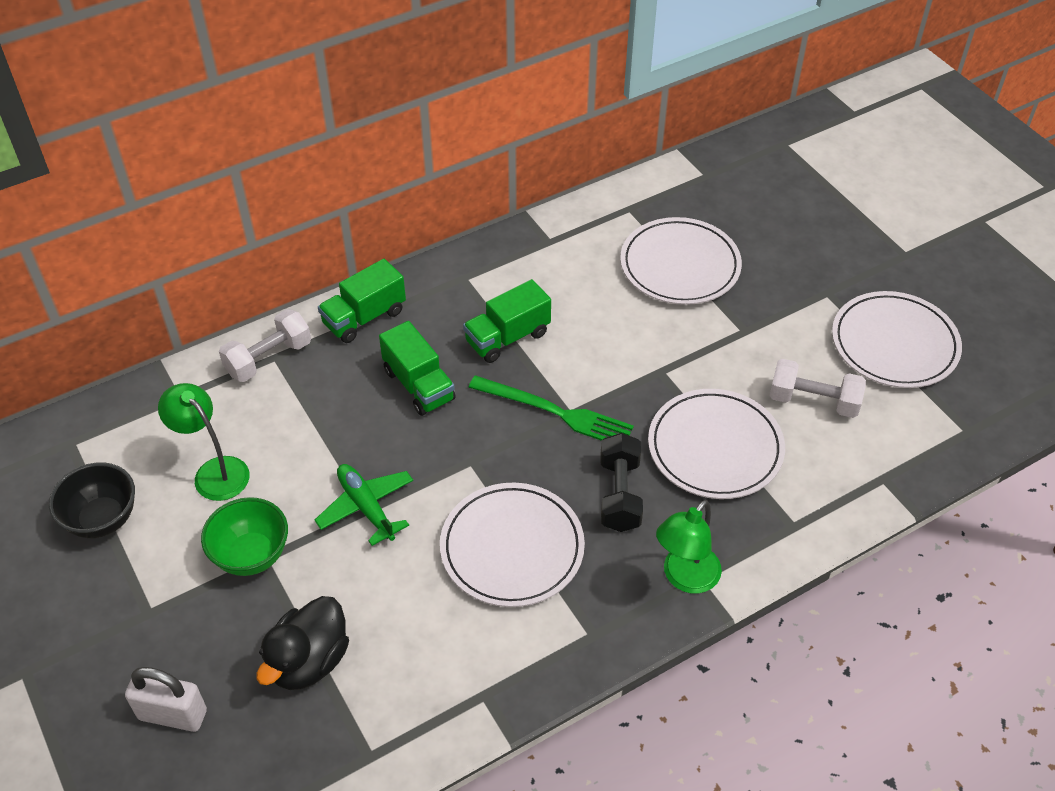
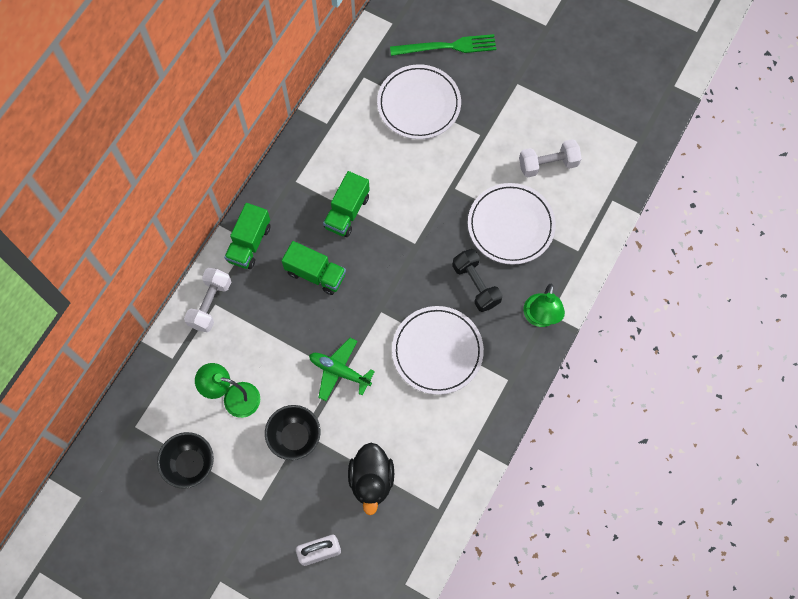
camera: 30 degrees left, 20 degrees up
(251, 555) = (295, 437): green bowl -> black bowl
(556, 412) = (408, 249): green fork -> green fork (447, 46)
(894, 344) = (572, 99): white plate -> none

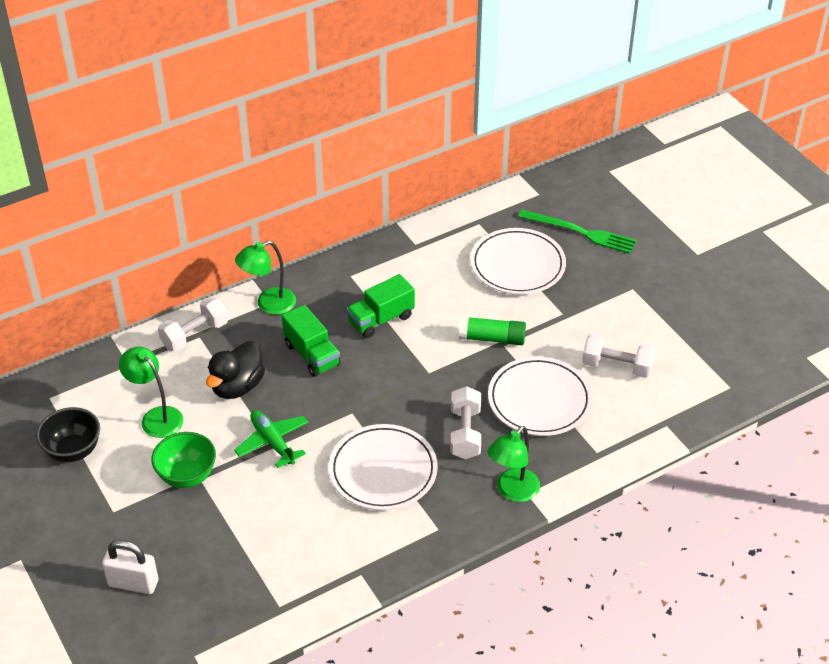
camera: 30 degrees right, 25 degrees down
(249, 243) = (268, 304): green truck -> green lamp
(295, 437) = (187, 476): black bowl -> green bowl
(371, 480) = (232, 548): black duck -> black duck (237, 386)
(442, 186) = (492, 338): none -> green glue stick
(476, 285) = (465, 433): black dumbbell -> white dumbbell

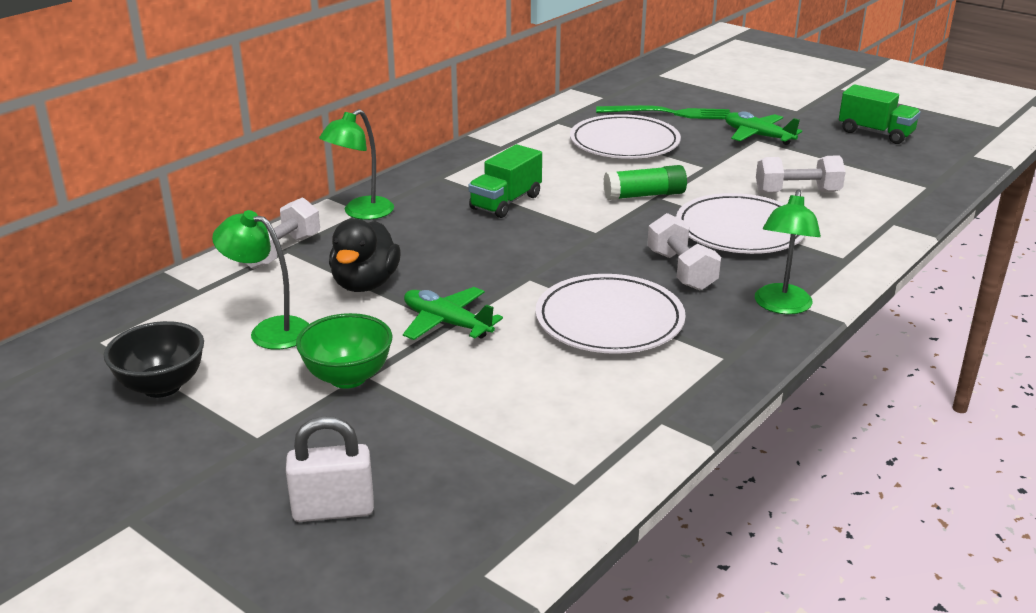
camera: 20 degrees left, 15 degrees down
(312, 354) = (443, 242): green truck -> green truck (875, 133)
(636, 283) = (758, 136): none -> green plane

